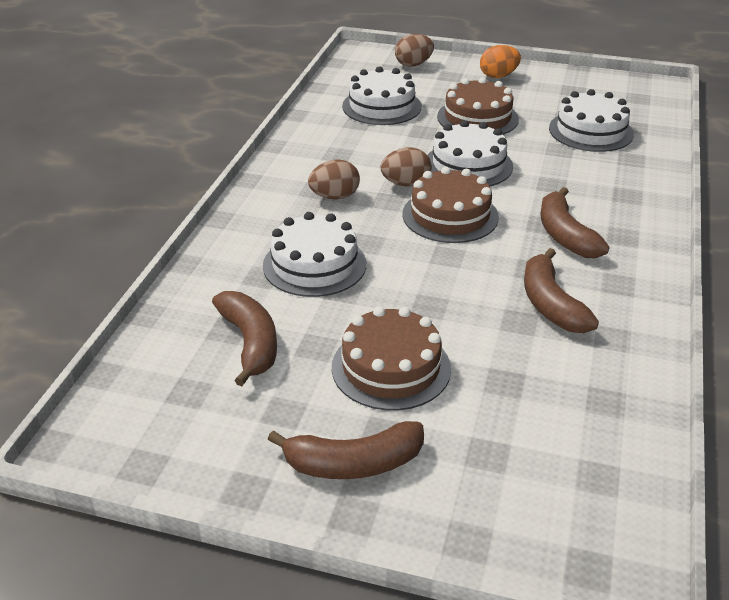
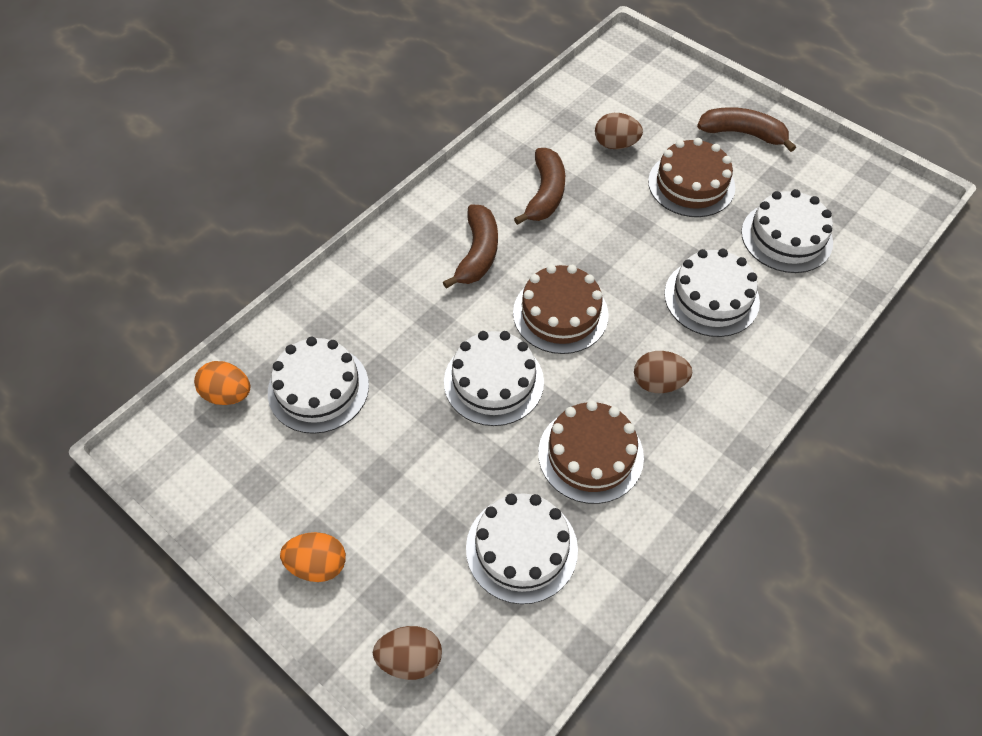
camera: 155 degrees left, 20 degrees up
(250, 343) = (786, 237): brown banana -> white cake
(406, 184) = (576, 375): brown egg -> brown egg (615, 144)
(477, 118) = (421, 468): brown cake -> brown cake (590, 454)
(646, 114) = (228, 394): none -> orange egg

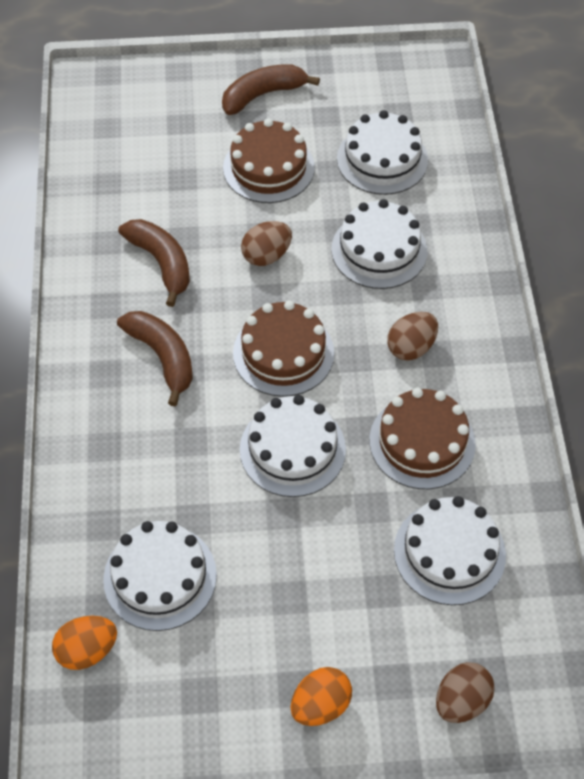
camera: 45 degrees left, 0 degrees up
(615, 144) = (172, 176): brown egg -> brown egg (266, 255)

